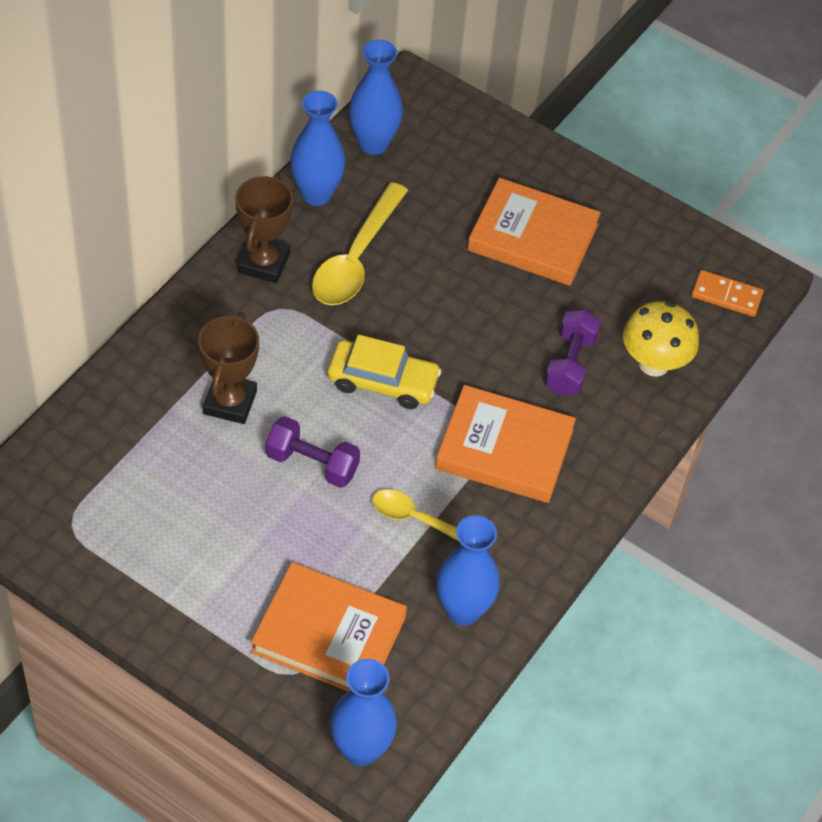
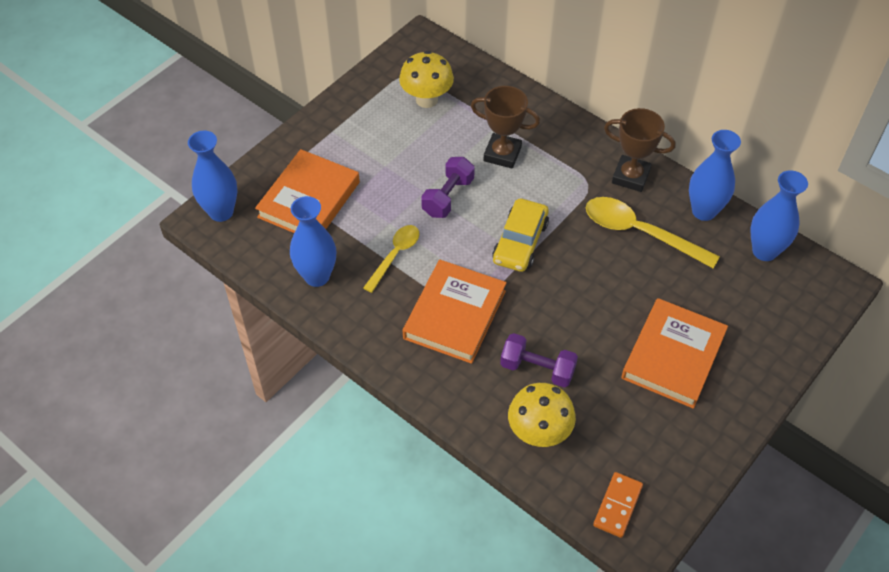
camera: 100 degrees right, 0 degrees up
(124, 498) = (426, 99): none -> yellow mushroom

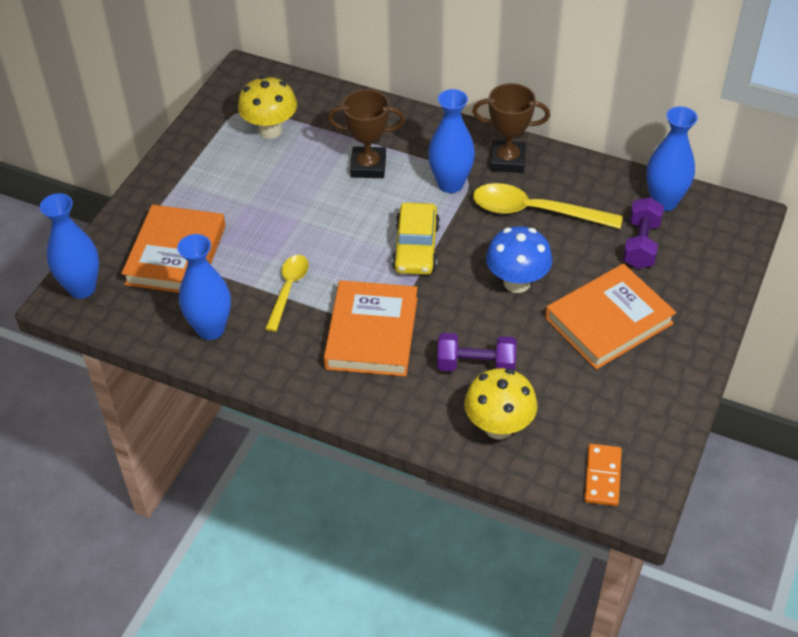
camera: 15 degrees left, 5 degrees down
(448, 197) = (325, 220): purple dumbbell -> purple dumbbell (641, 244)
(600, 298) = (516, 282): none -> blue mushroom
(673, 356) = (609, 321): orange book -> orange book turned 45 degrees clockwise
(704, 211) = (591, 177): blue vase -> blue vase (450, 184)

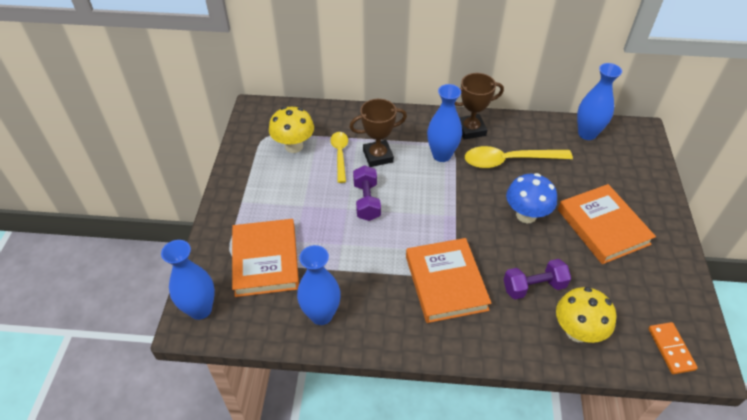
camera: 20 degrees left, 0 degrees up
(288, 289) = (366, 265): yellow spoon -> yellow spoon (340, 155)
(416, 247) = (442, 207): yellow car -> none
(609, 321) = (603, 227): orange book -> orange book turned 60 degrees counterclockwise
(641, 244) = (590, 166): purple dumbbell -> purple dumbbell (366, 201)

